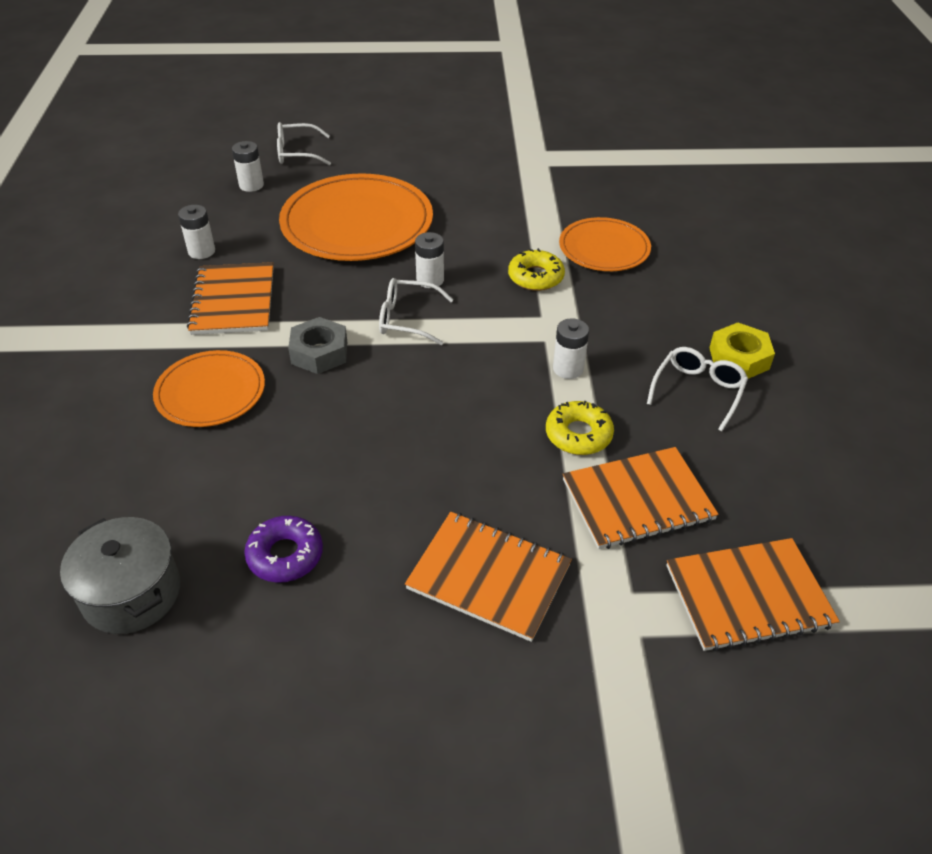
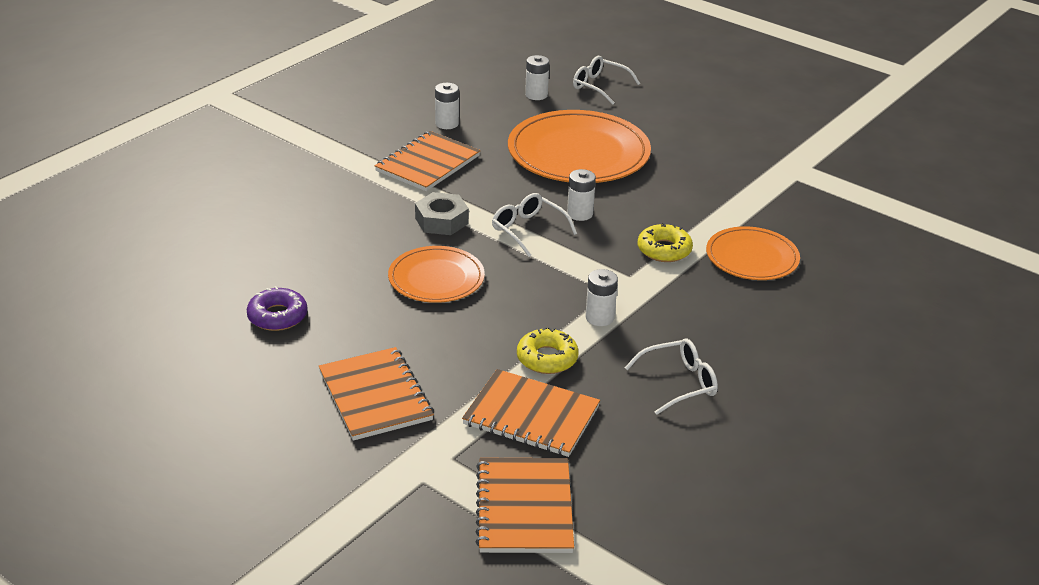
camera: 40 degrees right, 10 degrees down
(131, 593) = (179, 287): grey pot -> none
(210, 392) = (346, 209): orange plate -> orange plate (436, 278)
(739, 358) = (748, 382): yellow nut -> none
(748, 596) = (525, 508): orange notebook -> orange notebook turned 60 degrees clockwise

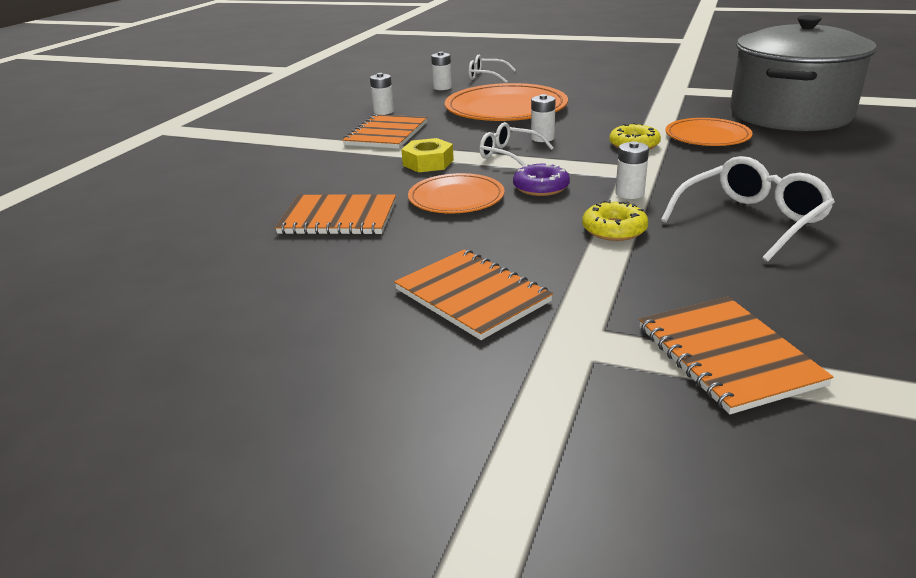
camera: 15 degrees left, 5 degrees down
(277, 316) = (317, 255): purple donut -> purple donut (541, 187)
(441, 221) = (428, 163): grey nut -> yellow nut
(531, 415) = (646, 274): orange notebook -> orange notebook (338, 217)
(679, 383) = (751, 220): white glasses -> white glasses, size x1.54
(877, 246) = (789, 114): none -> grey pot

